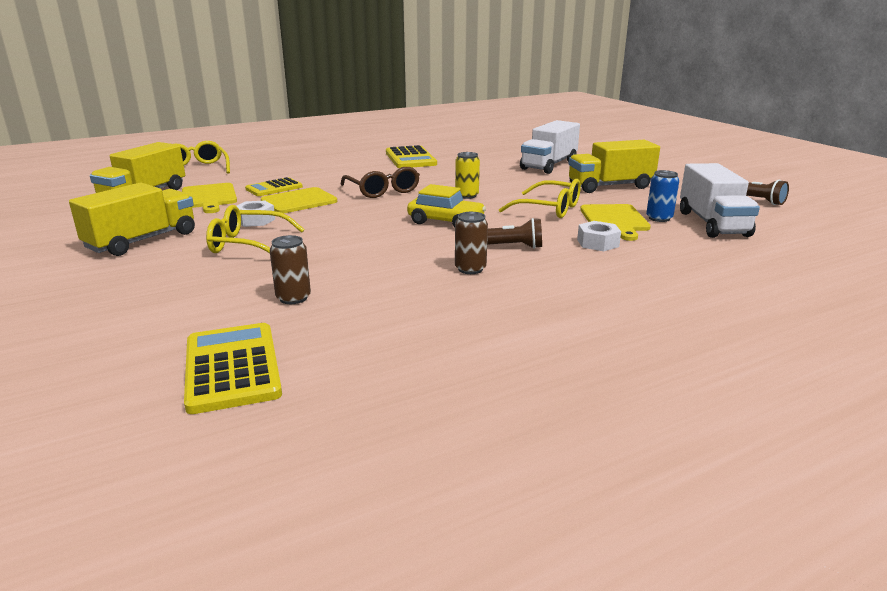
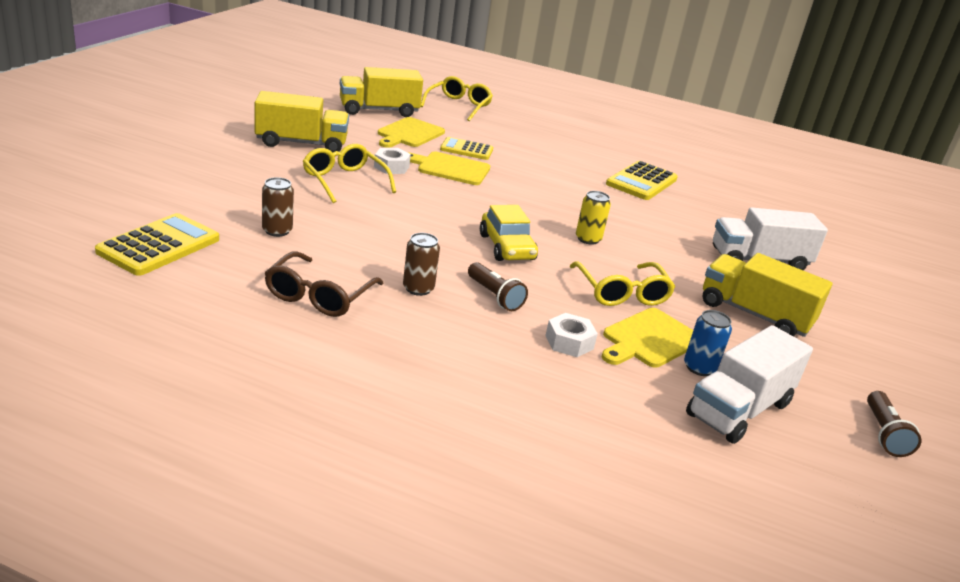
camera: 45 degrees right, 5 degrees up
(383, 190) = (535, 195): brown glasses -> brown glasses (319, 296)

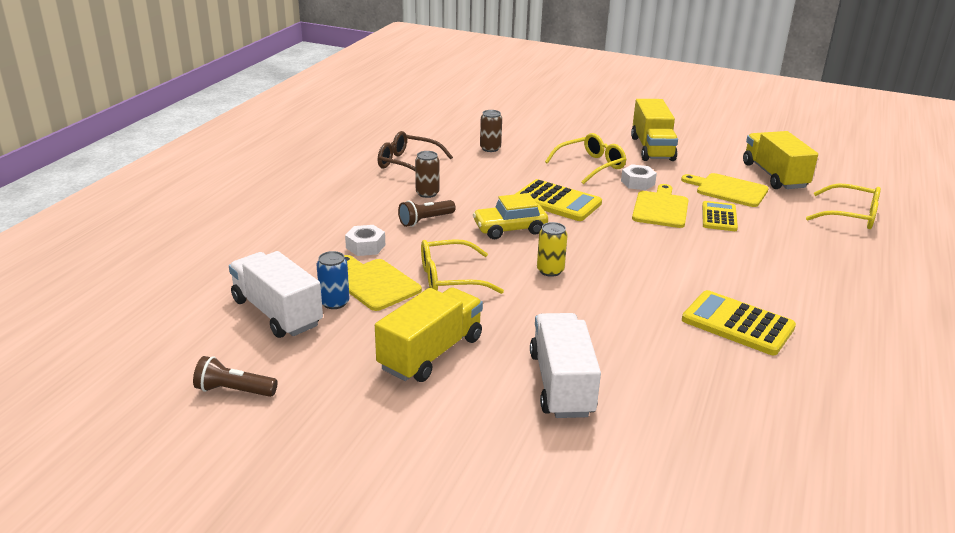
camera: 95 degrees right, 0 degrees up
(159, 245) = (453, 121): yellow calculator -> yellow calculator (557, 202)

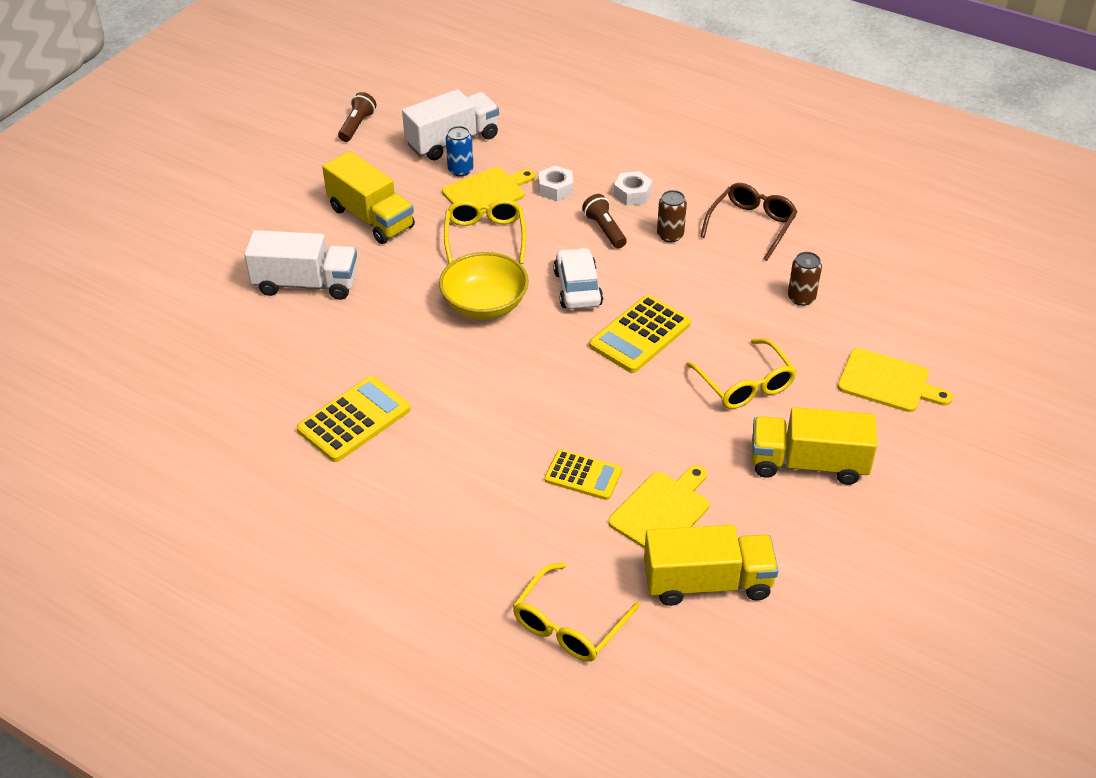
camera: 100 degrees right, 15 degrees up
(510, 229) = (577, 288): yellow car -> white car
(550, 270) = (485, 305): yellow can -> yellow bowl
(637, 183) = (689, 420): white nut -> white nut (632, 194)
(661, 208) = (613, 425): yellow cutting board -> yellow cutting board (887, 382)

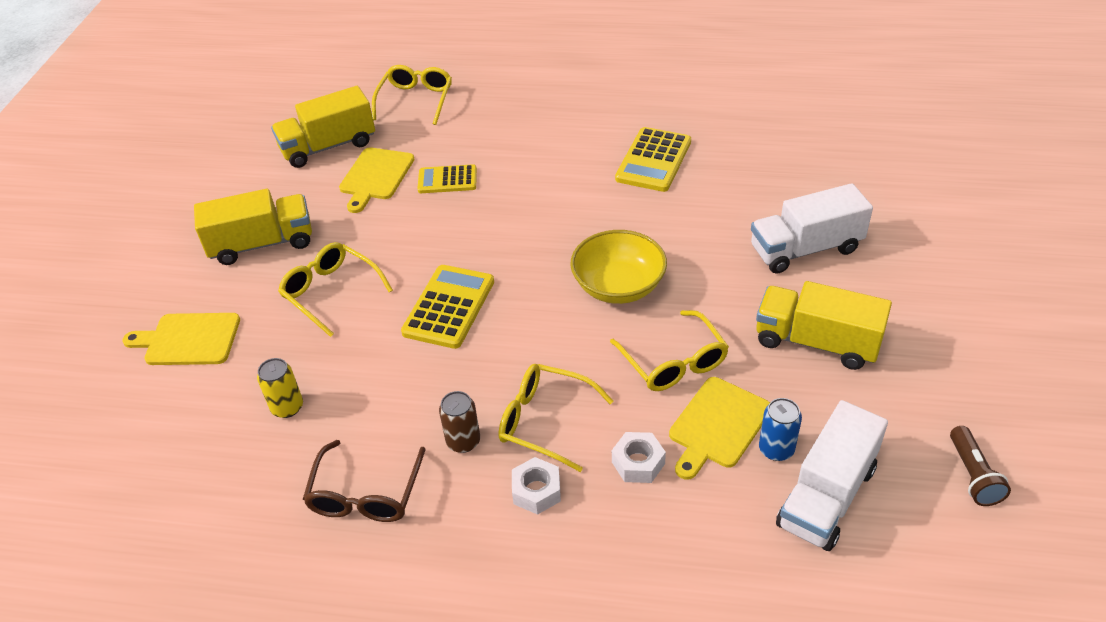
camera: 160 degrees right, 0 degrees up
(577, 288) = (536, 336): white car -> none
(604, 230) = (545, 421): brown flashlight -> yellow glasses
(801, 298) = (287, 407): brown can -> yellow can

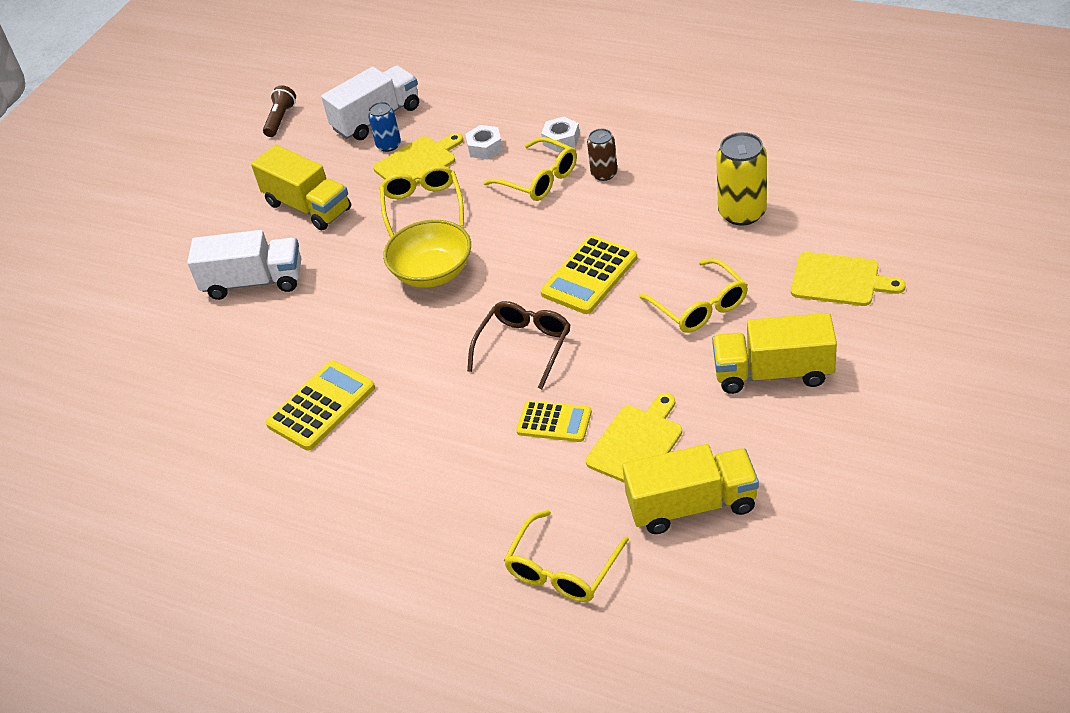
camera: 160 degrees left, 0 degrees up
(287, 407) = (742, 213): yellow can -> yellow can, size x1.69
(365, 494) = (682, 150): brown glasses -> brown glasses (524, 346)

